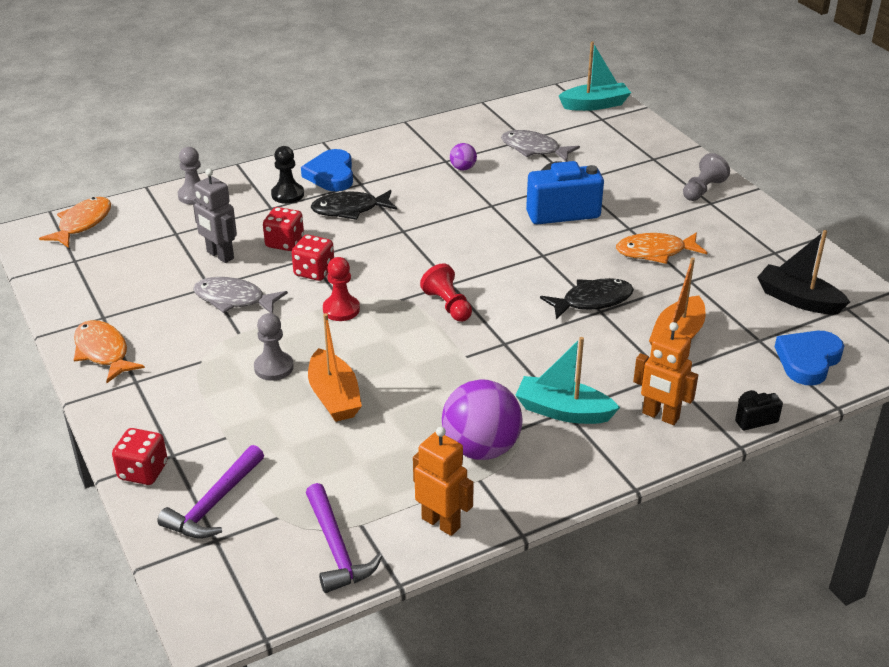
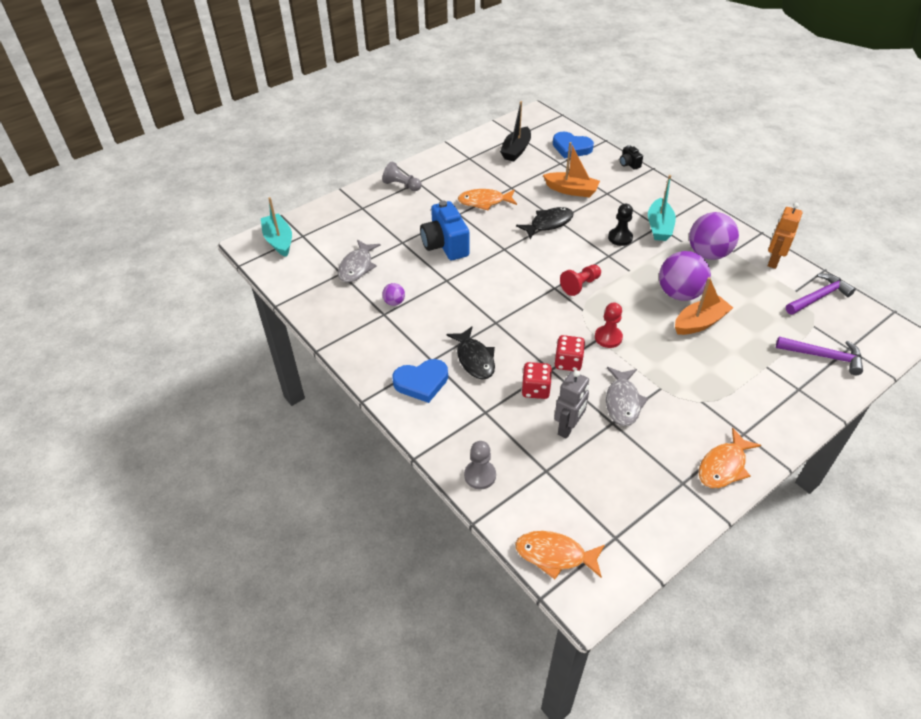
camera: 100 degrees left, 10 degrees up
(143, 471) = (822, 399): red dice -> none
(273, 367) = (688, 359): grey pawn -> none
(287, 194) = (461, 405): black pawn -> black pawn (620, 238)
(399, 392) = (679, 294): none -> purple ball
(592, 301) = (548, 223): black fish -> black fish turned 90 degrees clockwise
(655, 252) = (484, 202): orange fish -> orange fish turned 105 degrees clockwise
(660, 416) = (643, 193): orange robot -> none

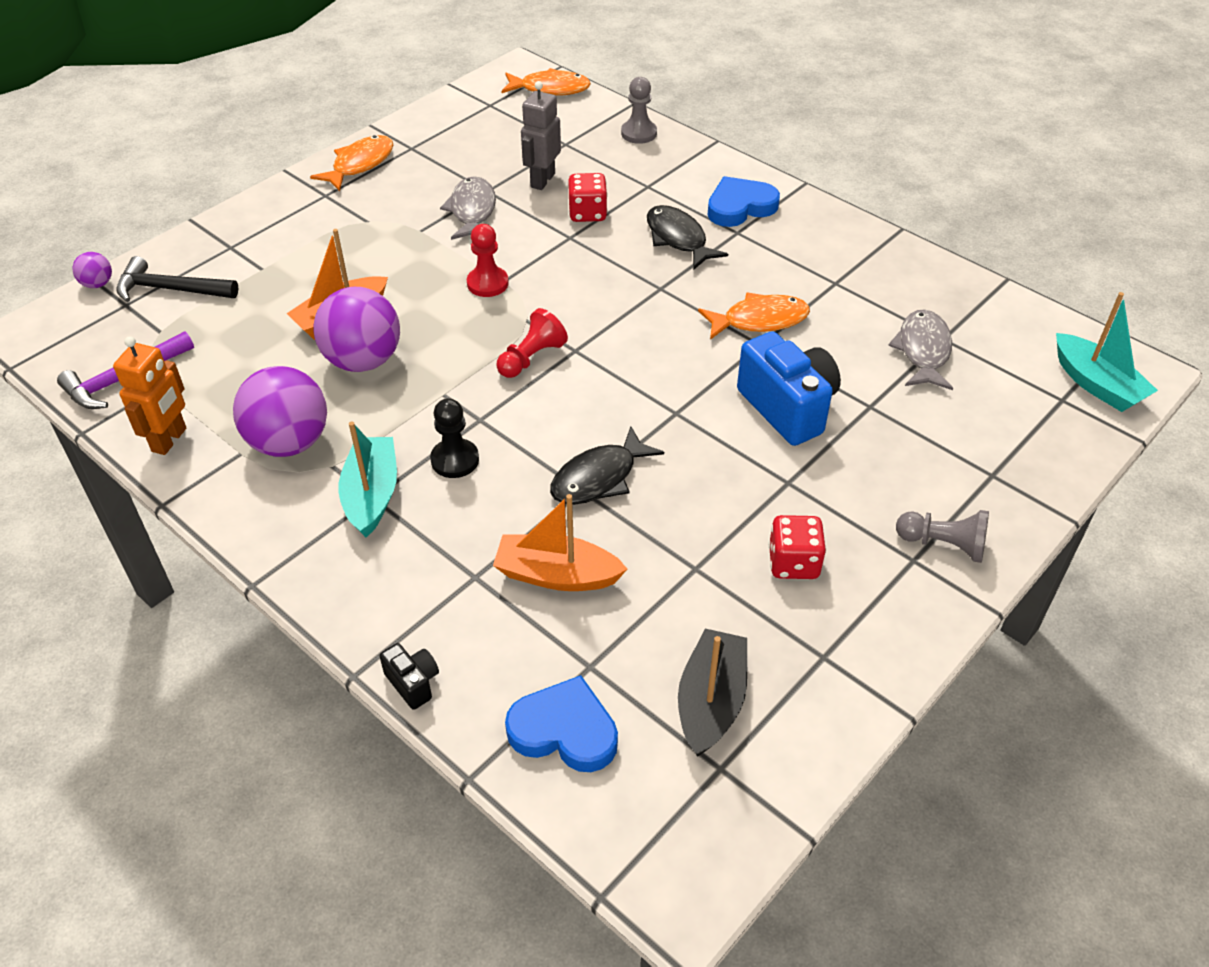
camera: 170 degrees right, 0 degrees up
(394, 302) = (828, 300): purple ball -> purple ball (98, 284)
(484, 202) = (744, 519): orange fish -> orange fish (759, 320)
(568, 362) = (546, 247): red dice -> red dice (793, 563)
(823, 356) = (171, 289): purple hammer -> black hammer

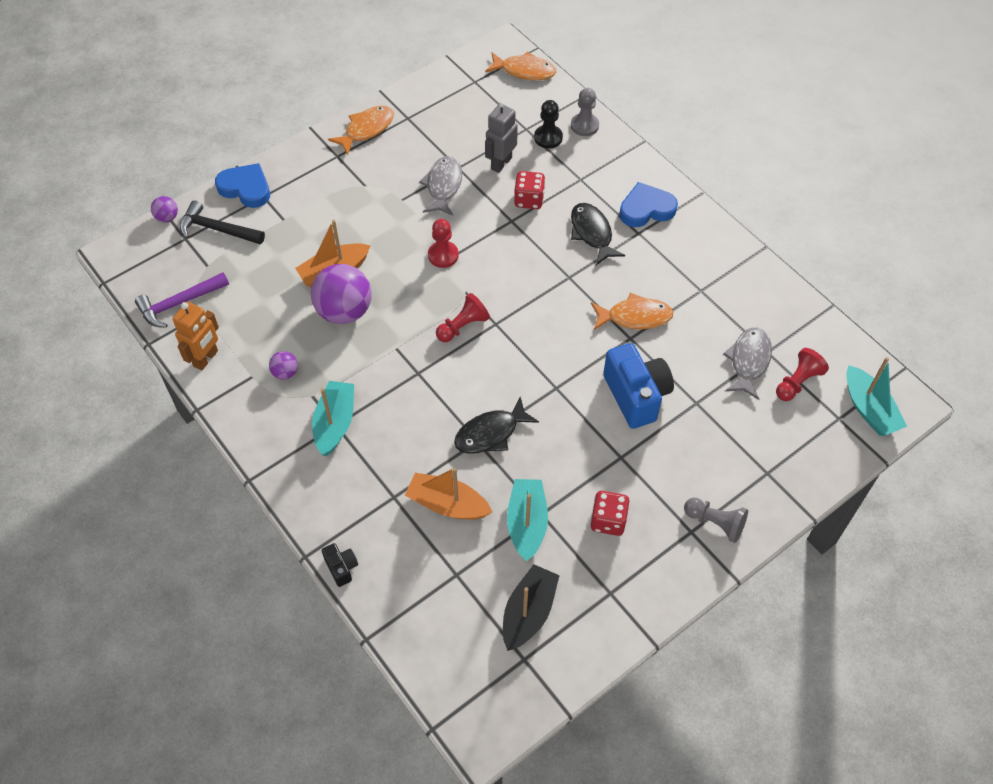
camera: 10 degrees right, 10 degrees up
(289, 442) = (285, 373): purple ball -> purple ball, size x0.46
(455, 460) = (395, 404): black pawn -> black pawn (548, 138)
(564, 730) = (431, 617): blue heart -> blue heart (246, 188)
(678, 583) = (527, 523): none -> turquoise boat
(994, 366) = (797, 382): none -> red pawn

